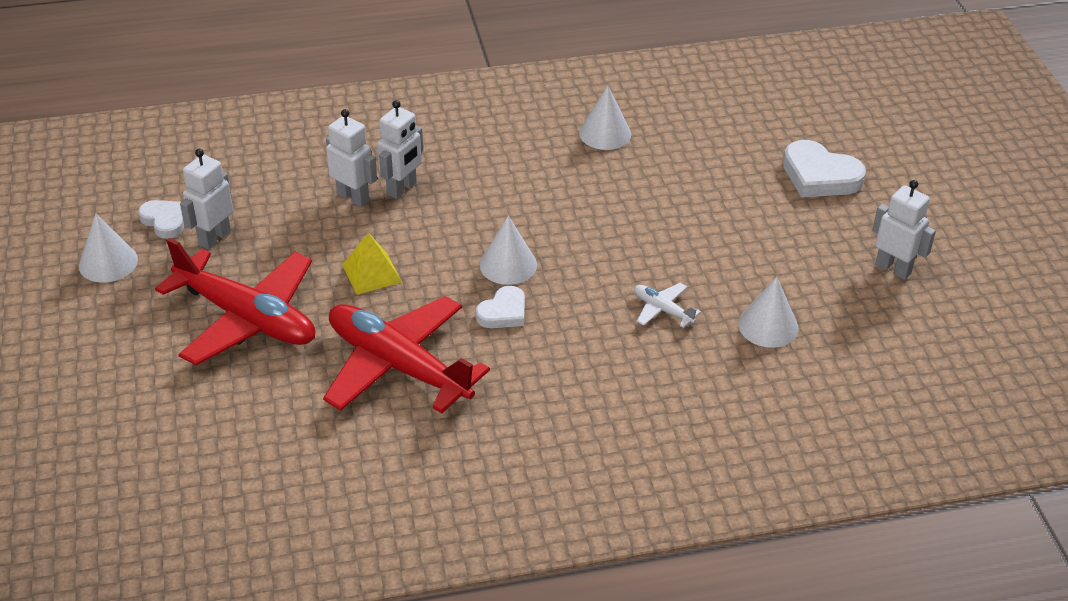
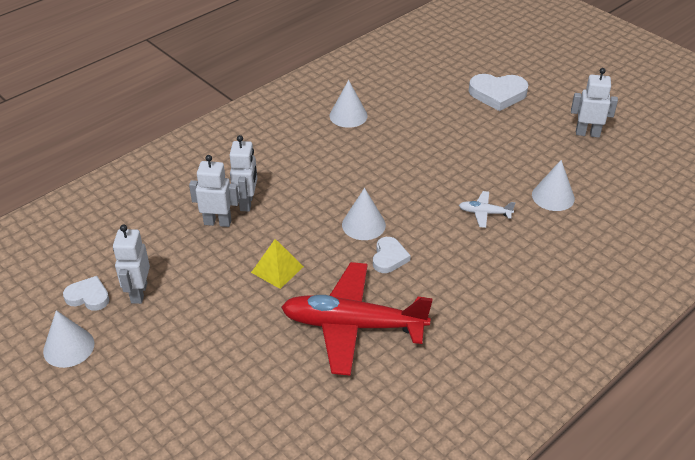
camera: 30 degrees left, 0 degrees up
(247, 318) = (215, 341): red plane -> none

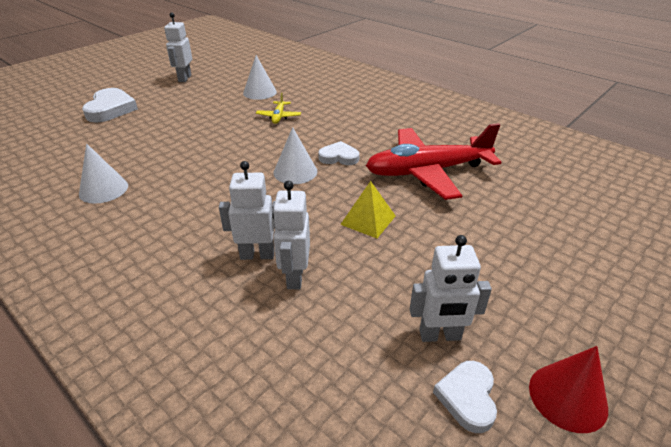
camera: 95 degrees left, 5 degrees down
(68, 347) = (567, 397): white cone -> red cone
(352, 325) = (427, 171): red plane -> red plane turned 75 degrees clockwise
(484, 213) = (278, 117): white plane -> yellow plane

